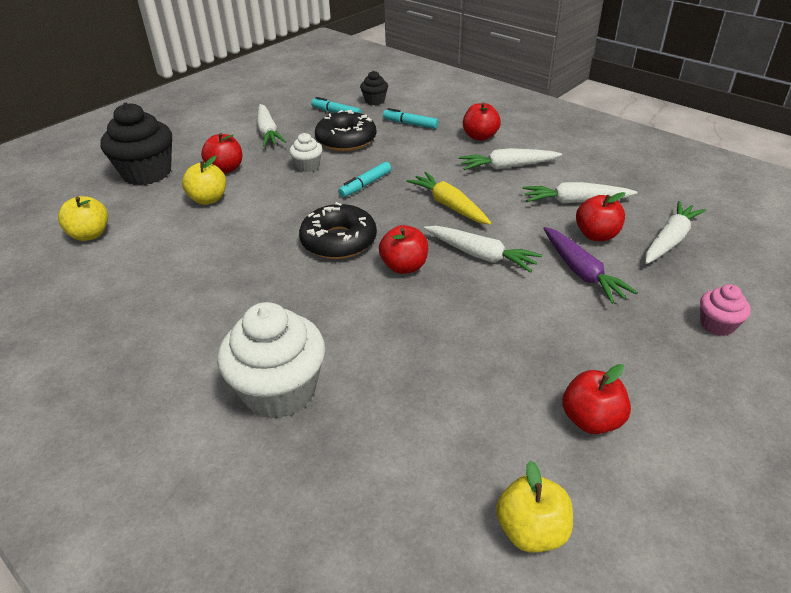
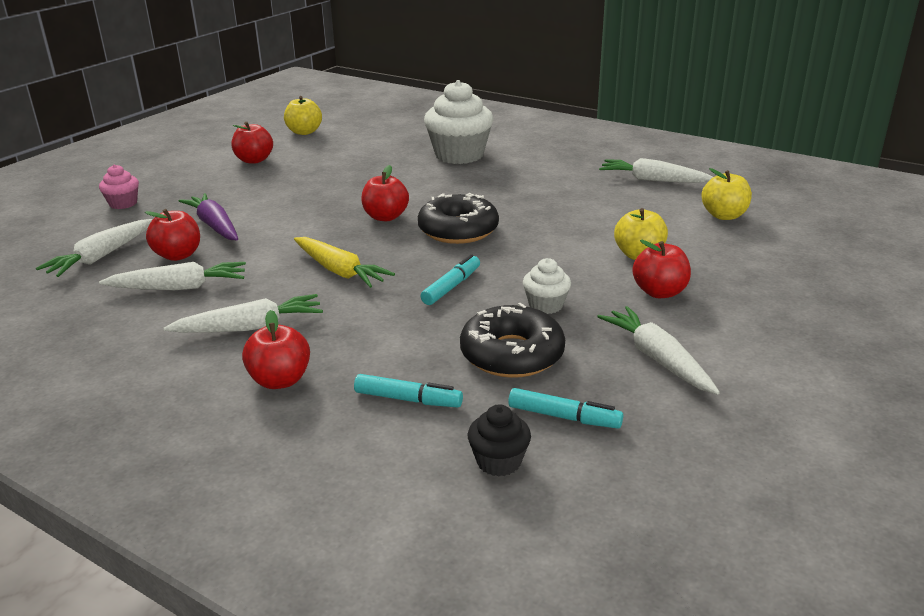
camera: 170 degrees right, 10 degrees down
(147, 173) = (761, 278): black cupcake -> none
(480, 255) = (309, 230): white carrot -> white carrot (652, 180)

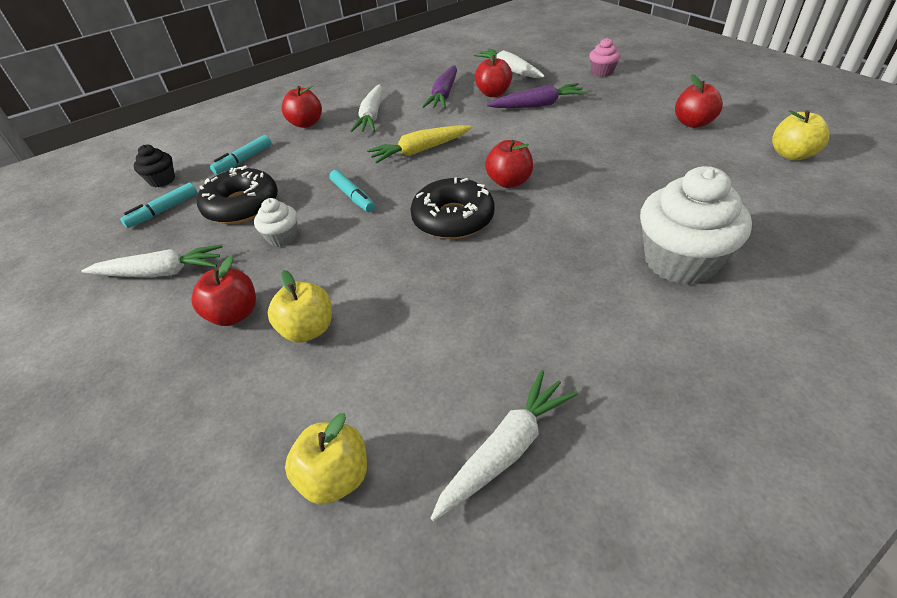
camera: 115 degrees right, 15 degrees up
(179, 287) = (444, 95): white carrot -> purple carrot

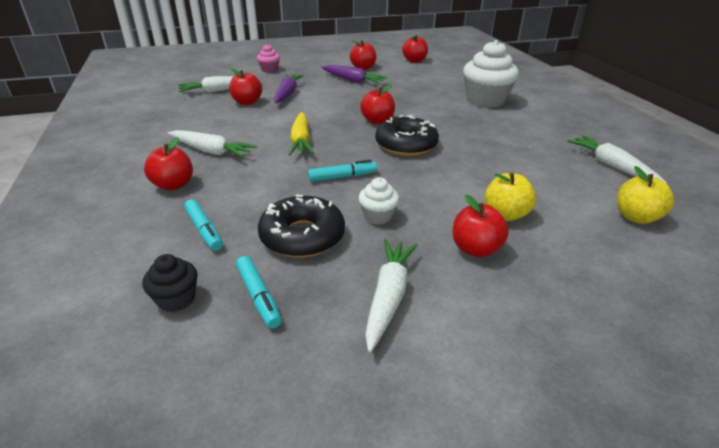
camera: 75 degrees left, 10 degrees down
(444, 95) = (220, 118): purple carrot -> purple carrot (352, 80)
(791, 155) = (414, 61): yellow apple -> red apple

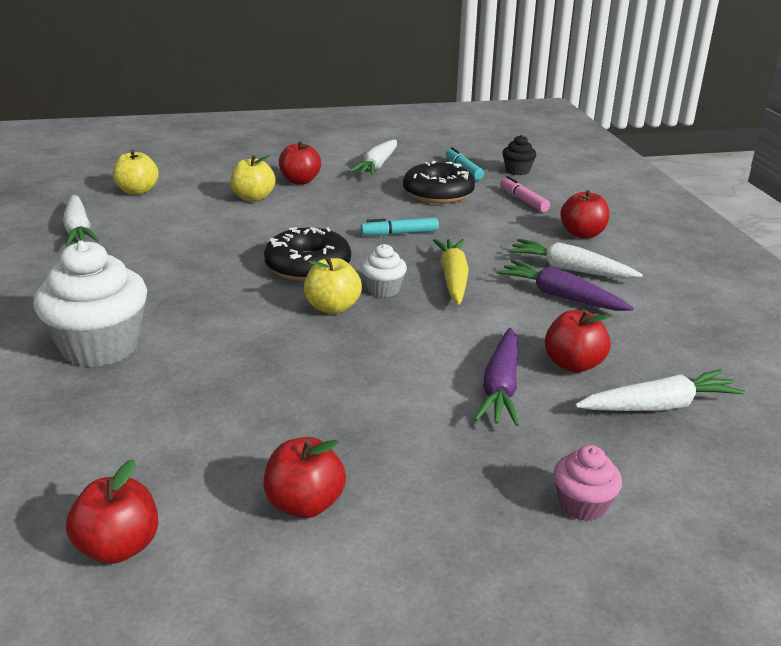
camera: 175 degrees left, 5 degrees down
(204, 230) = (523, 200): turquoise marker -> pink marker
(352, 80) = (350, 434): purple carrot -> purple carrot (560, 296)
(377, 121) = (333, 307): red apple -> yellow apple
(378, 216) = (371, 202): white cupcake -> white cupcake (383, 289)

